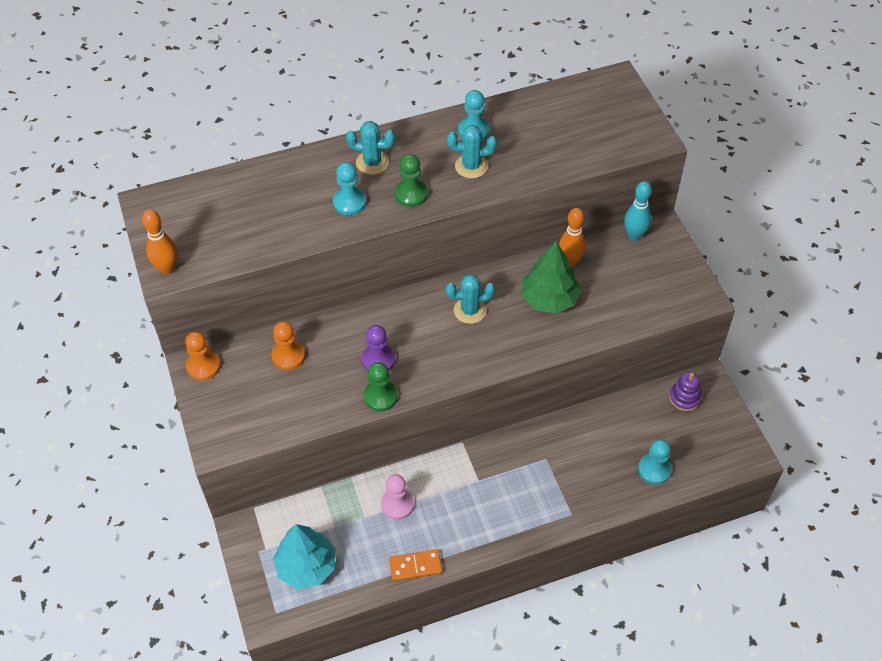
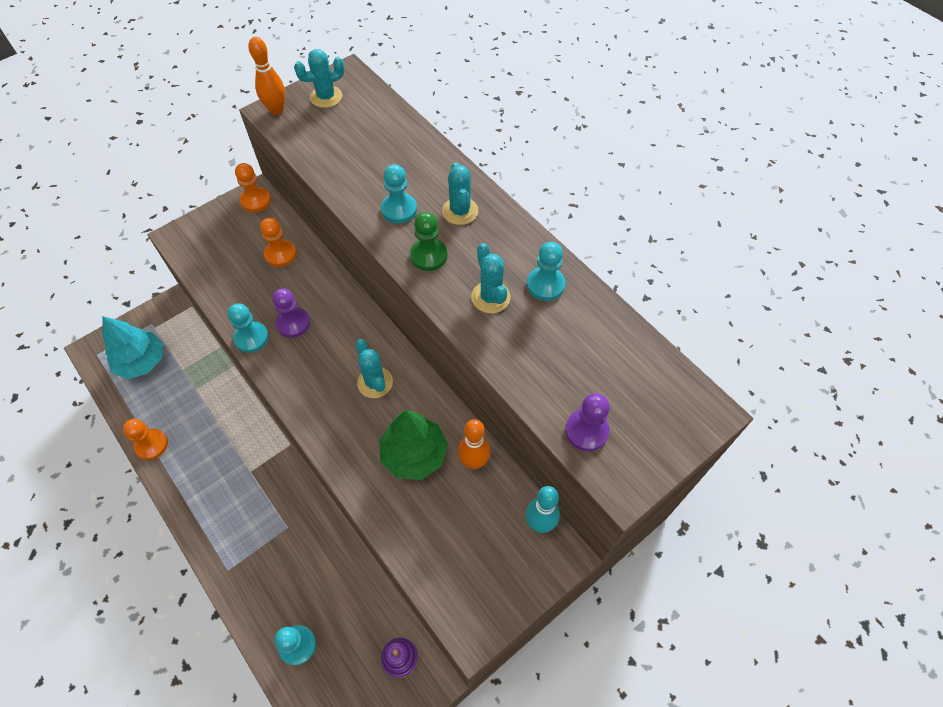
camera: 70 degrees right, 5 degrees up
(171, 226) = (326, 97): none -> turquoise cactus
(380, 396) = (251, 338): green pawn -> turquoise pawn
(397, 504) = (212, 410): pink pawn -> none
(415, 566) = (151, 445): orange domino -> orange pawn
(609, 145) = (586, 431): none -> purple pawn

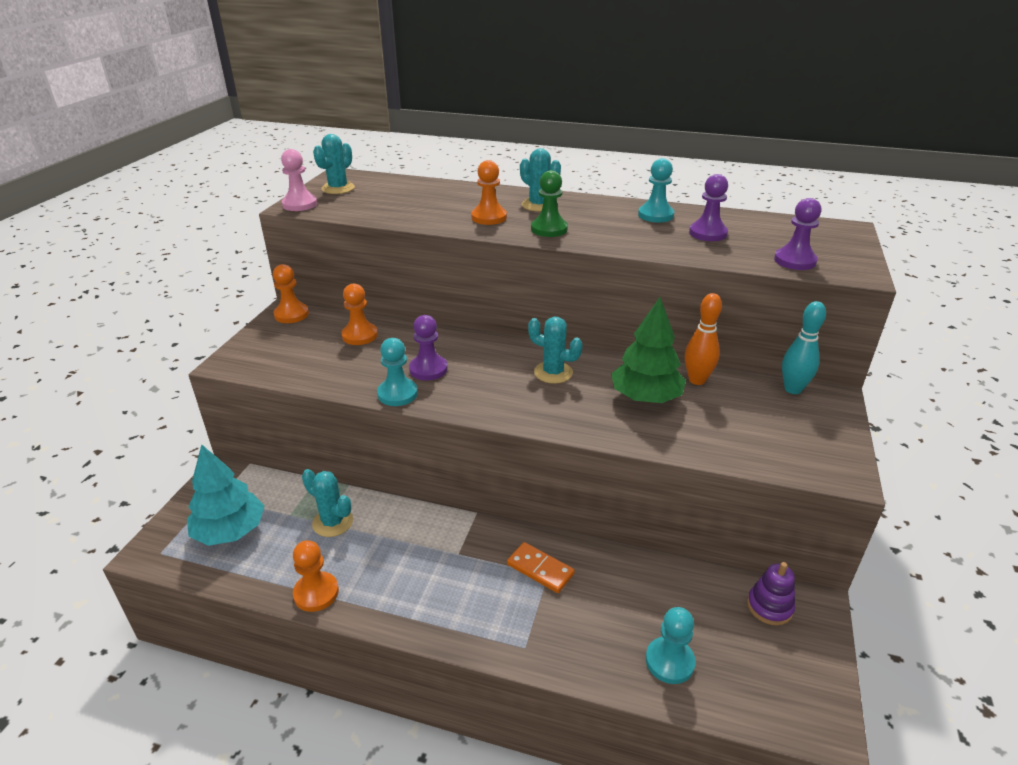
camera: 35 degrees left, 25 degrees down
(276, 110) = (300, 204): orange bowling pin -> pink pawn
(287, 519) = (540, 569): none -> orange domino
(399, 209) = (489, 217): turquoise pawn -> orange pawn
(490, 297) = (627, 231): turquoise cactus -> turquoise cactus (332, 522)
(559, 341) = (708, 233): none -> purple pawn

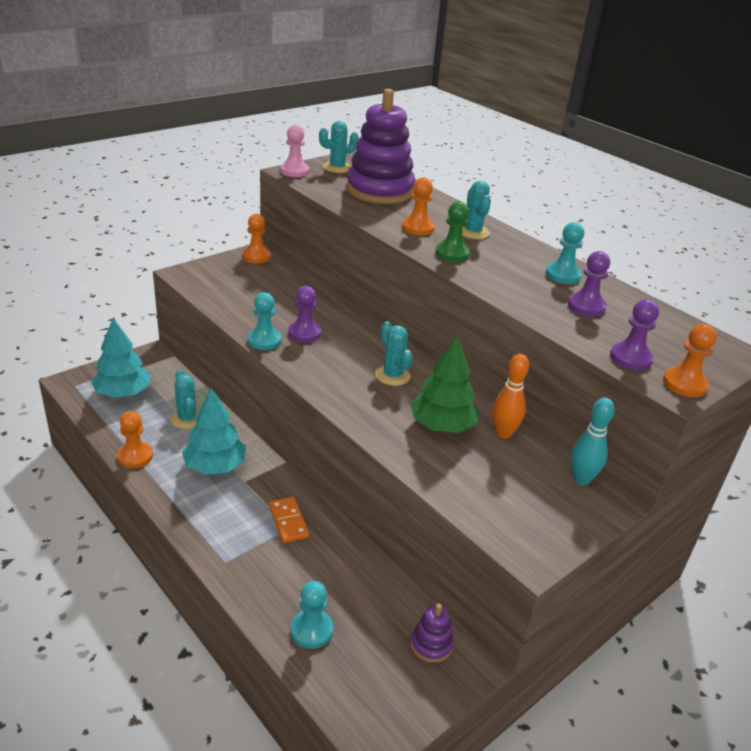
camera: 30 degrees right, 0 degrees up
(360, 335) = (285, 290): orange pawn -> orange pawn (684, 384)
(408, 196) = (379, 190): none -> purple stacking toy
(413, 555) = (215, 466): none -> turquoise tree

